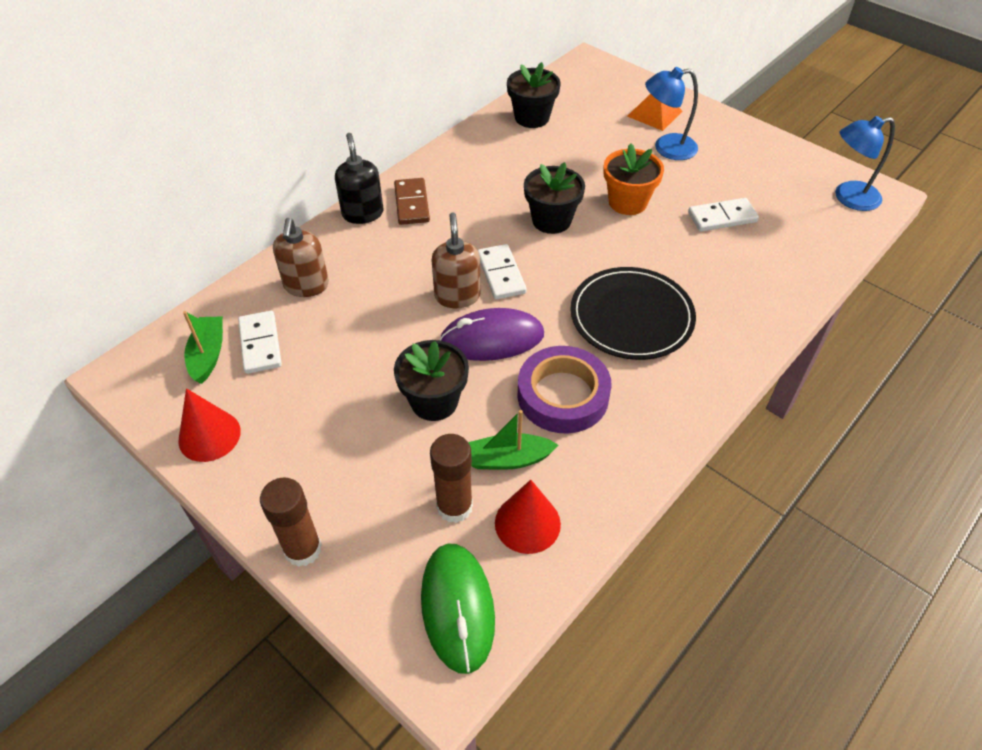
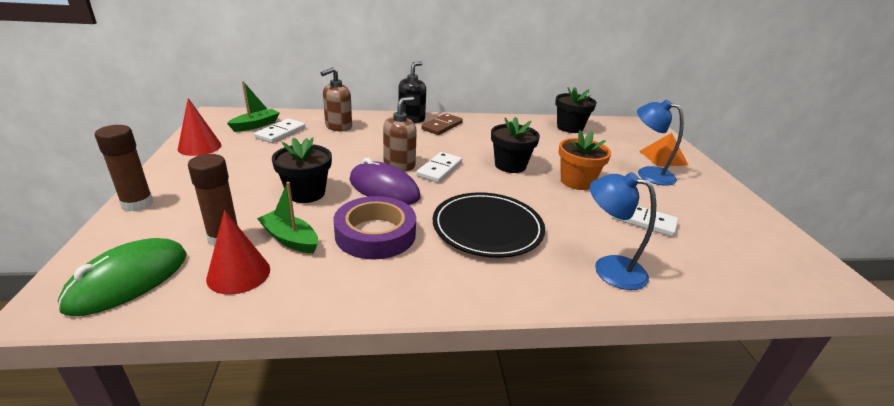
camera: 40 degrees right, 20 degrees down
(848, 198) = (794, 268): blue lamp -> blue lamp (609, 268)

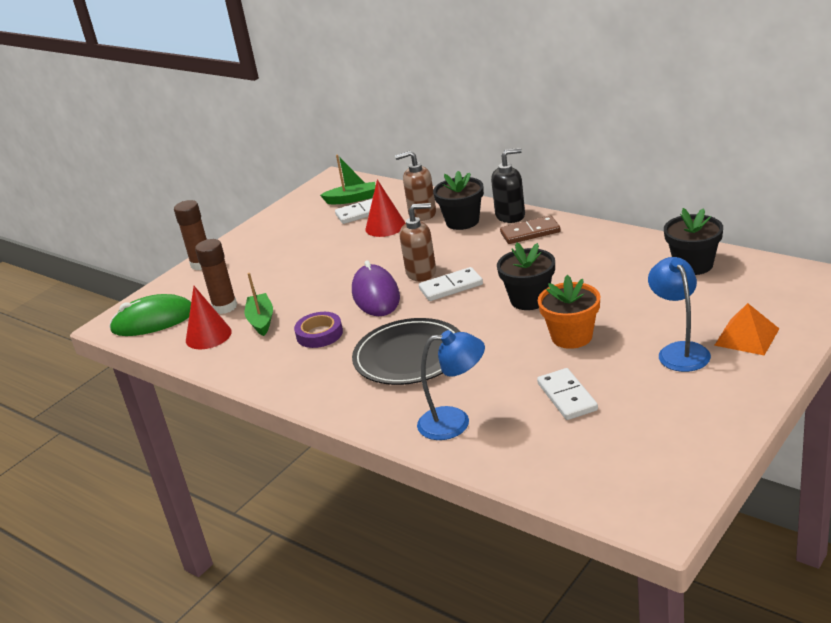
camera: 50 degrees right, 0 degrees up
(199, 147) = (286, 217): red cone -> red cone (385, 226)
(306, 193) = (313, 283): black flower pot -> black flower pot (462, 221)
(375, 234) = (319, 334): purple tape -> purple tape, size x0.64
(609, 268) = (455, 422): blue lamp -> blue lamp turned 105 degrees clockwise

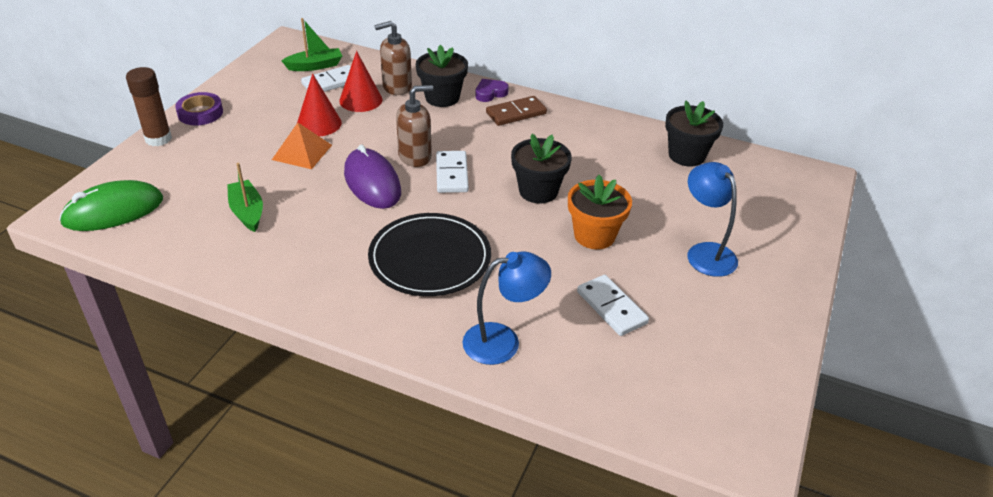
camera: 20 degrees left, 10 degrees up
(208, 336) = (187, 231): red cone -> red cone (319, 123)
(225, 307) = (199, 194): brown glue stick -> none
(319, 334) = (320, 230): purple tape -> purple tape (200, 113)
(451, 287) = (451, 174): white domino -> white domino turned 60 degrees counterclockwise
(510, 216) = (490, 93): black soap dispenser -> purple heart
(747, 337) = (763, 236): orange pyramid -> orange pyramid (302, 152)

